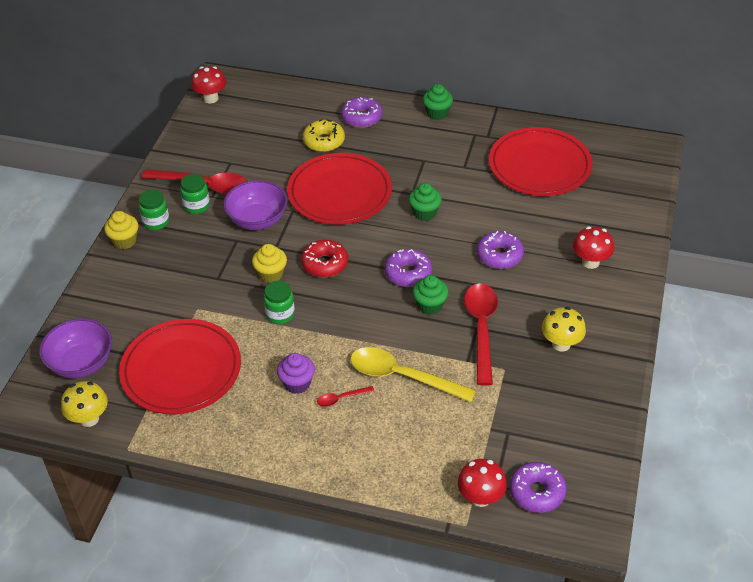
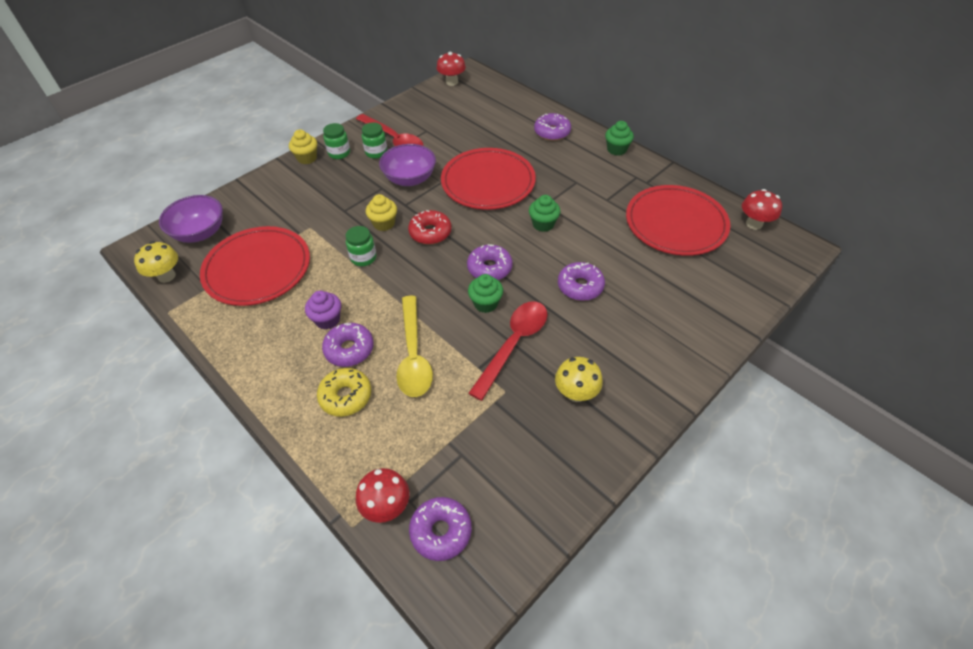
camera: 30 degrees right, 5 degrees up
(324, 141) = (508, 139): yellow donut -> yellow donut (346, 396)
(341, 398) = (349, 349): red spoon -> purple donut
(403, 376) = (413, 355): yellow spoon -> yellow spoon turned 150 degrees counterclockwise
(590, 262) = (662, 328): red mushroom -> red mushroom (754, 224)

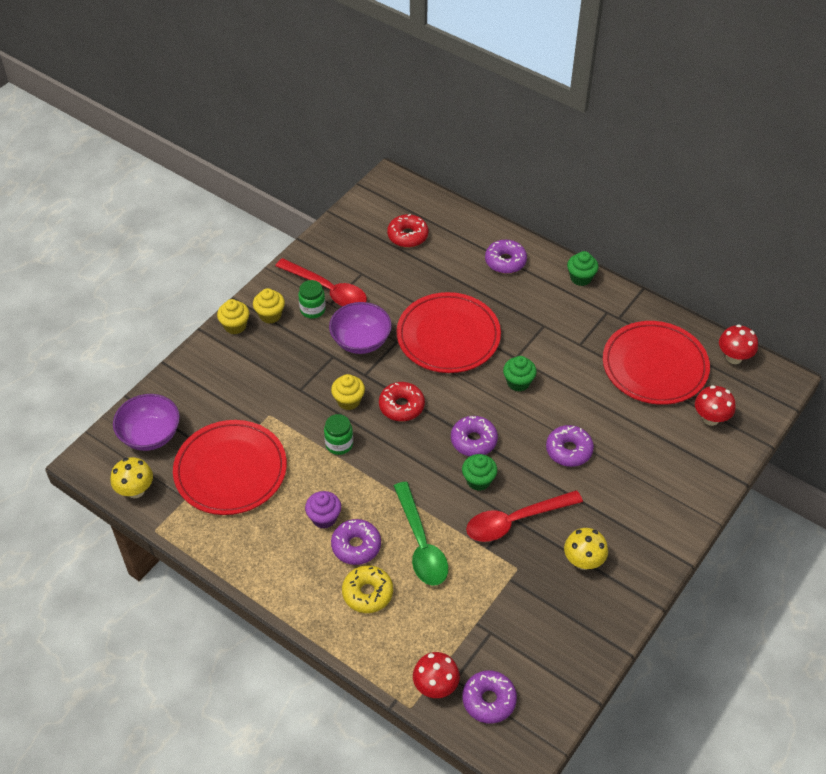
camera: 10 degrees left, 0 degrees up
(339, 153) = (270, 315): green jar -> yellow cupcake
(413, 355) = (421, 543): yellow spoon -> green spoon
(452, 82) = (373, 199): red mushroom -> red mushroom (710, 418)
(473, 108) = (407, 236): none -> red donut
(513, 344) = (515, 521): red spoon -> red spoon turned 135 degrees counterclockwise

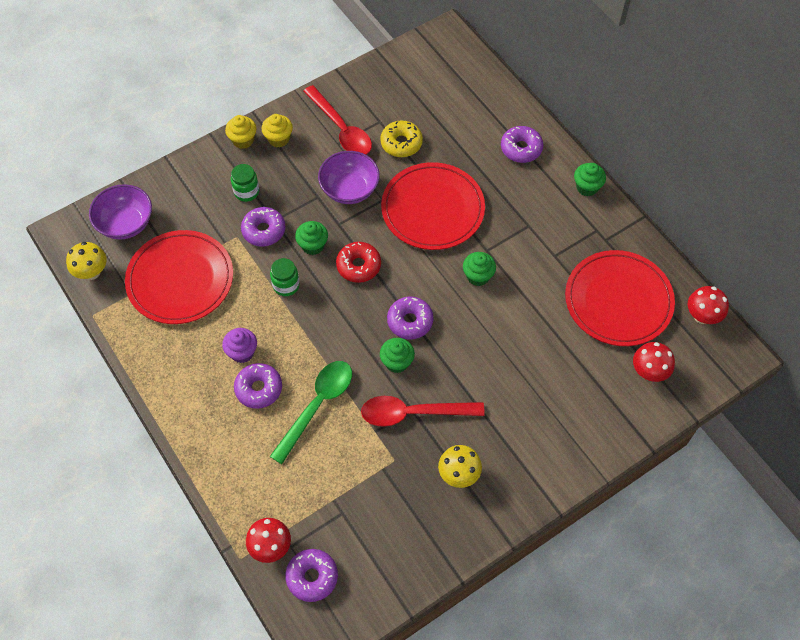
camera: 20 degrees right, 10 degrees up
(312, 310) = (319, 145): green jar -> green jar (246, 192)
(348, 401) = (313, 245): yellow cupcake -> green cupcake
(367, 593) = (249, 437): yellow donut -> yellow donut (401, 143)
(407, 236) = (439, 95): red donut -> none
(421, 543) = (317, 406): green spoon -> green spoon turned 150 degrees counterclockwise
(569, 450) = (495, 360): purple donut -> purple donut (264, 230)

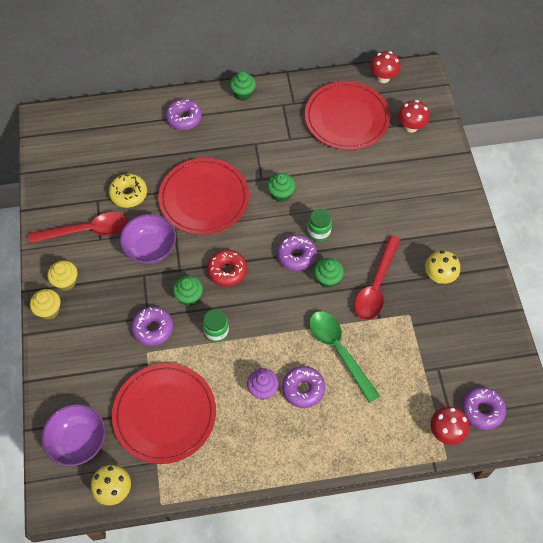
camera: 65 degrees left, 0 degrees up
(246, 192) = (105, 327): green jar -> green jar (319, 232)

